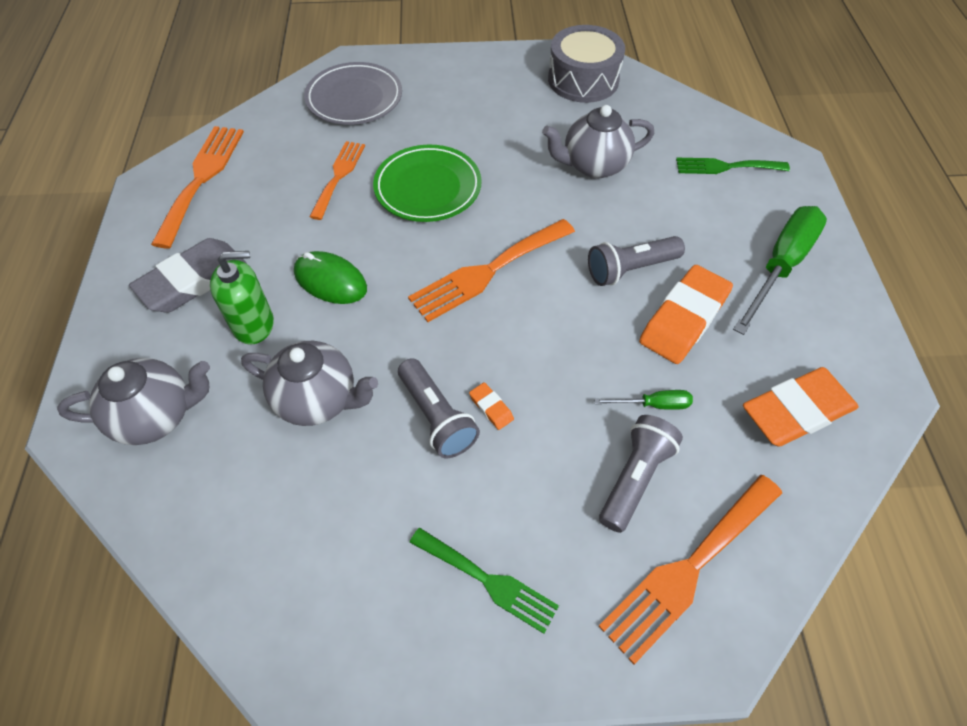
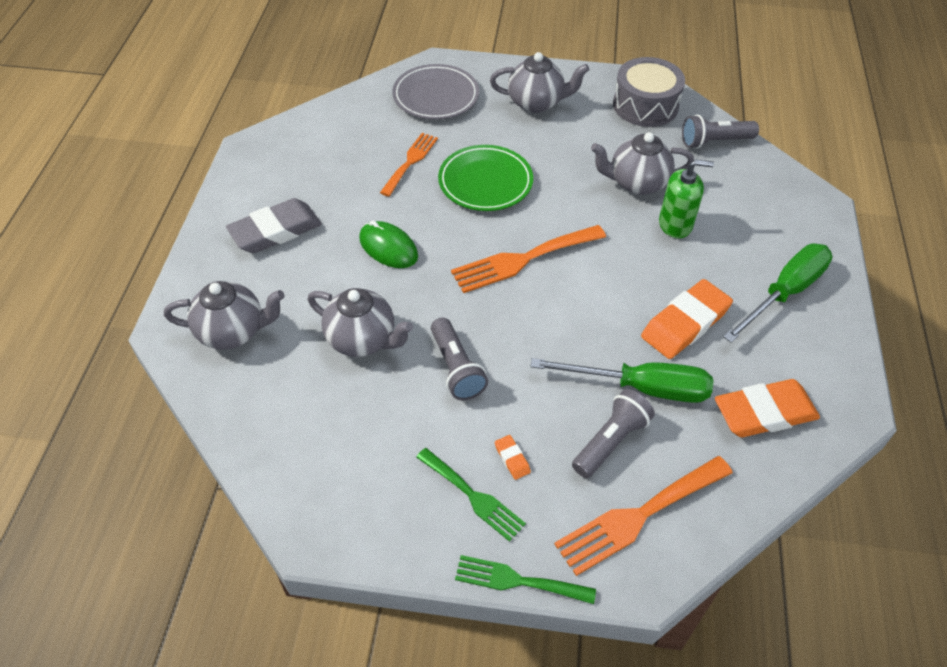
camera: 10 degrees right, 5 degrees down
(201, 179) = (294, 148): orange fork -> none
(253, 324) = (319, 273): green soap dispenser -> green soap dispenser (675, 224)
(466, 92) = (536, 103): none -> grey teapot
(491, 408) = (503, 368): orange eraser -> orange eraser (512, 459)
(630, 269) = (648, 276): grey flashlight -> grey flashlight (714, 142)
(653, 404) = (640, 388): green screwdriver -> green screwdriver, size x2.15
(726, 167) = (758, 200): green fork -> green fork (518, 581)

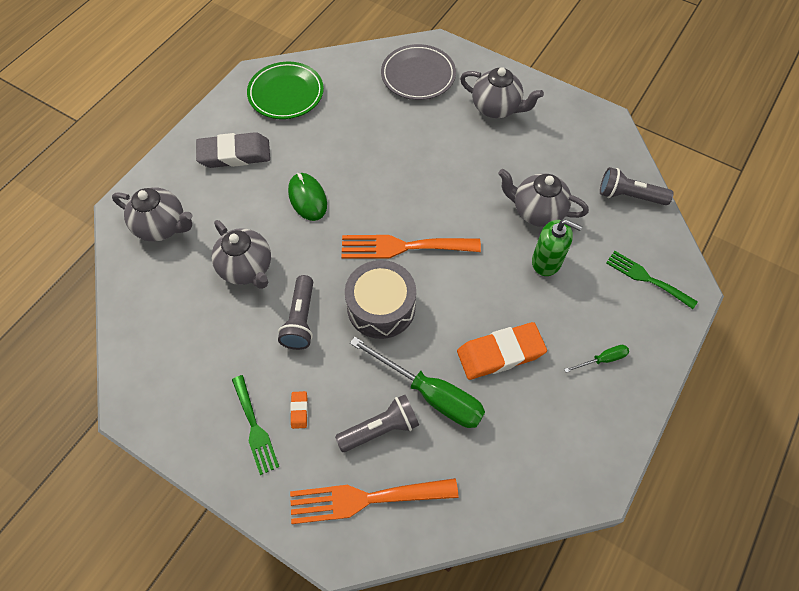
camera: 25 degrees right, 10 degrees up
(410, 162) = (365, 129): orange fork -> none
(485, 182) = (413, 167): green plate -> green plate (286, 94)
(518, 581) = (248, 508): green fork -> green fork (646, 278)
(645, 105) = (588, 140): grey drum -> grey drum (381, 307)
(764, 413) = (517, 458): orange eraser -> none
(784, 293) = (602, 359): green screwdriver -> green screwdriver, size x0.46

